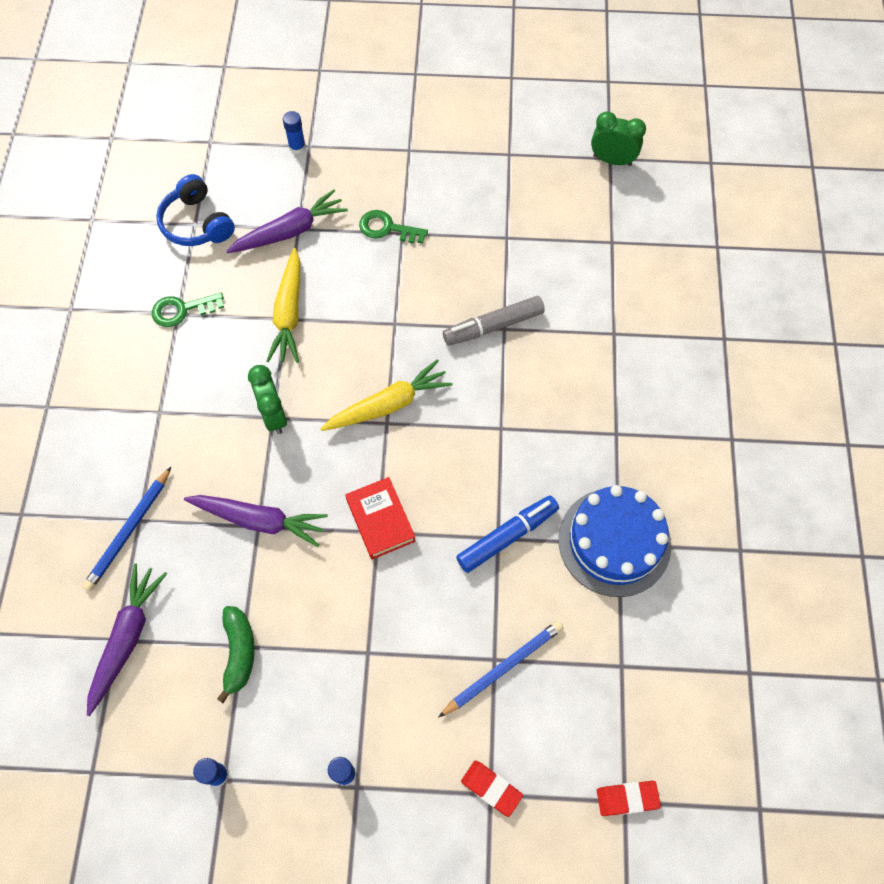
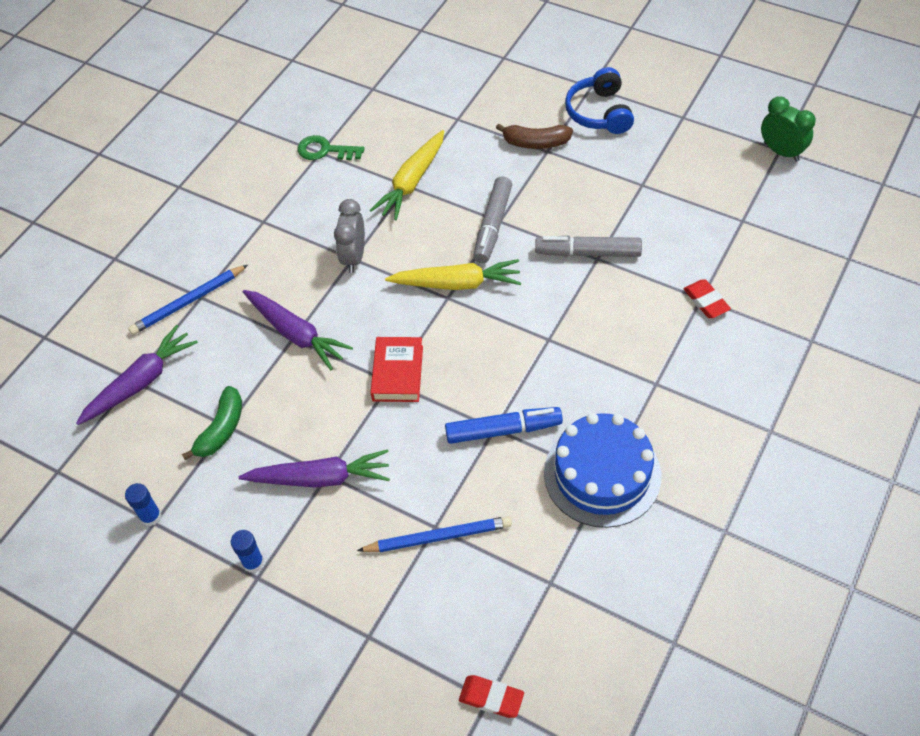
camera: 30 degrees right, 10 degrees down
(197, 223) = (374, 88): blue headphones -> blue headphones (599, 112)
(274, 415) = (354, 257): green clock -> grey clock
(290, 231) = (449, 119): purple carrot -> purple carrot (320, 478)
(297, 147) = (492, 55): blue glue stick -> none
(387, 228) = (535, 143): green key -> brown banana
(391, 331) = (492, 226): none -> grey marker
(491, 788) = (371, 631): red eraser -> red eraser (706, 301)

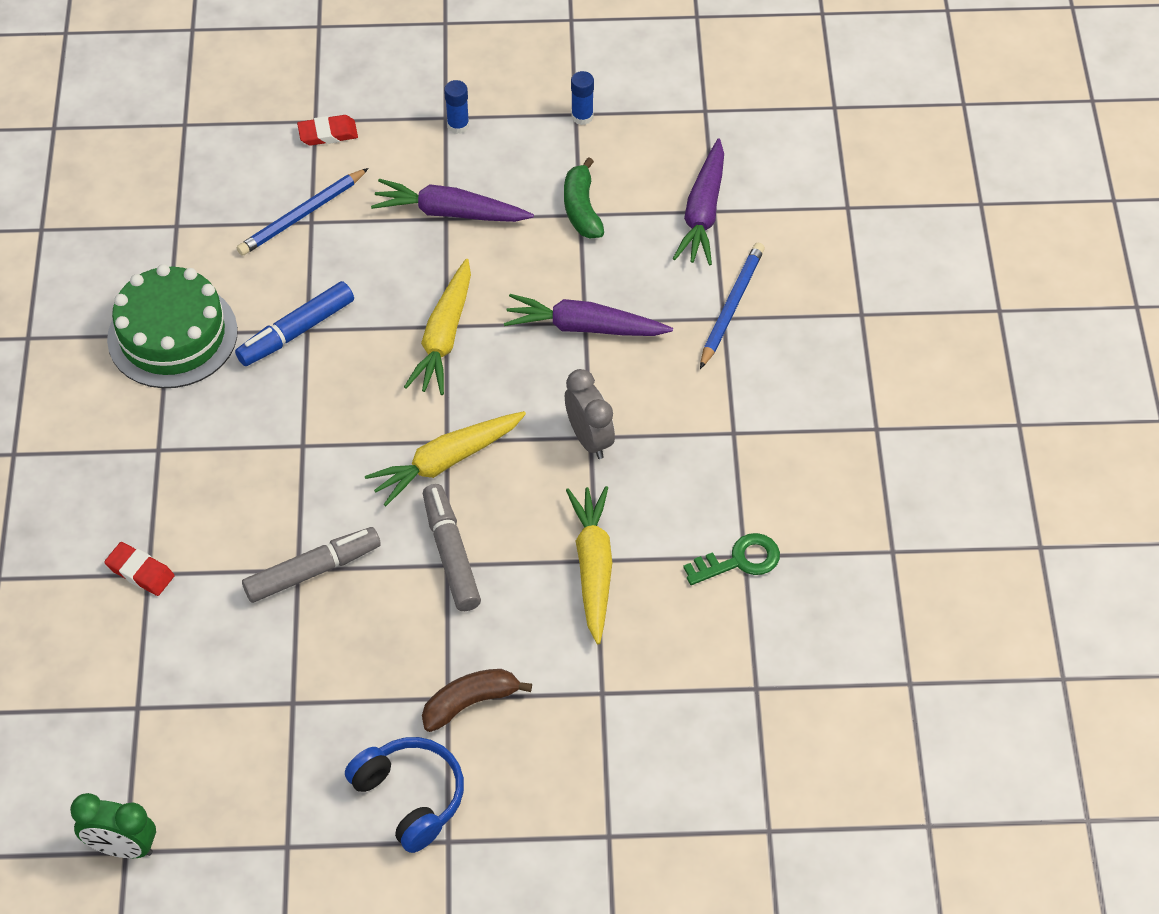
camera: 145 degrees right, 0 degrees up
(320, 478) = (449, 212): purple carrot -> purple carrot turned 45 degrees clockwise
(398, 373) = (444, 337): red book -> yellow carrot
(491, 698) = (182, 126): red eraser -> red eraser (328, 133)
(602, 474) = (172, 335): blue cake -> green cake

